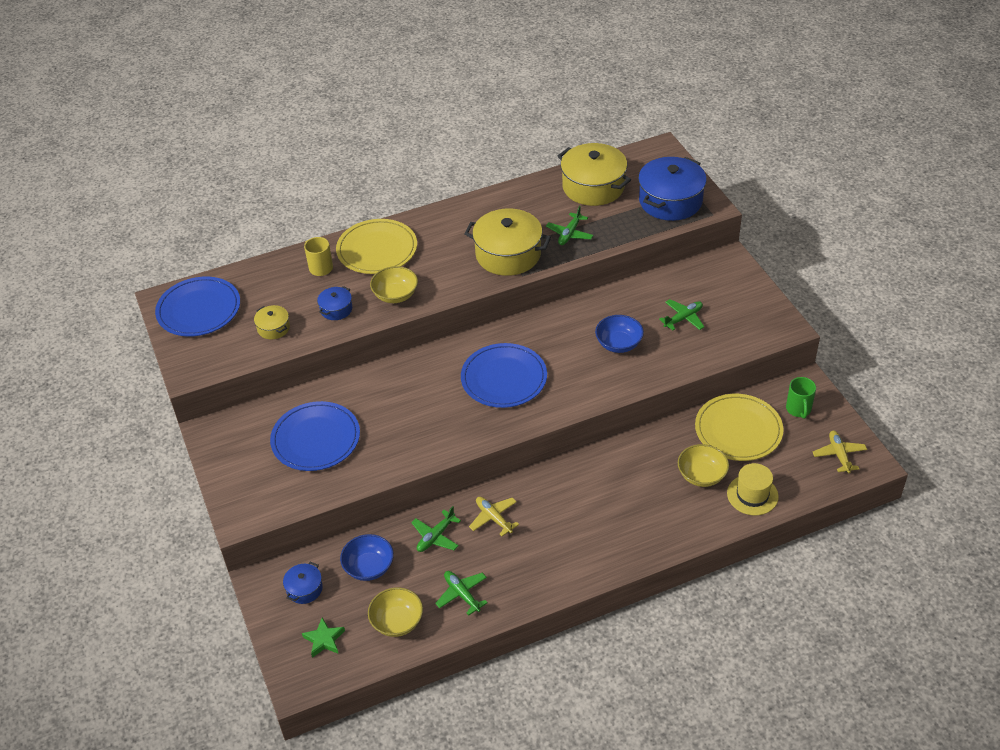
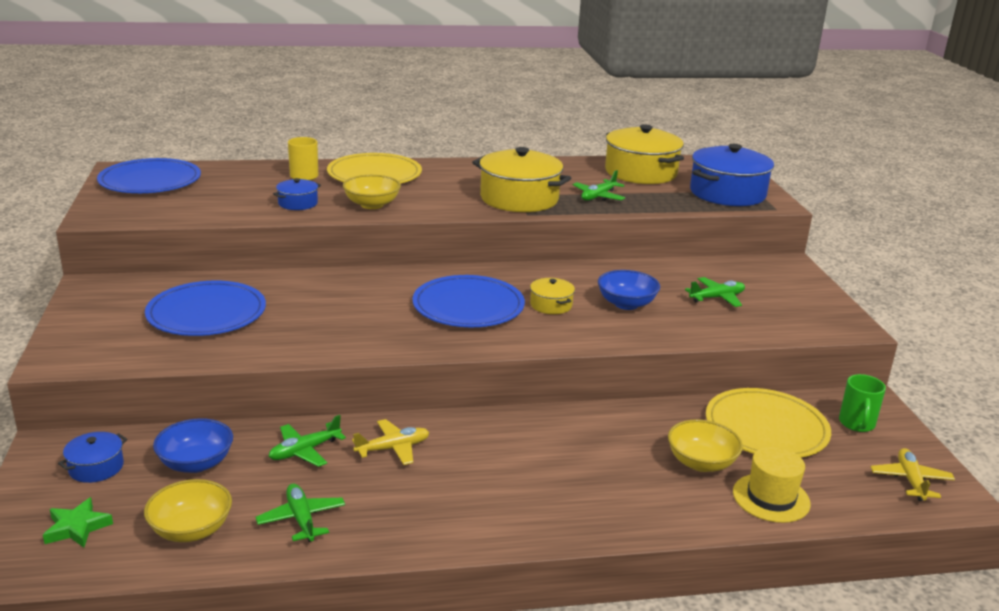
camera: 10 degrees right, 20 degrees down
(273, 328) = (217, 204): yellow pot -> yellow pot (551, 305)
(494, 518) = (393, 448): yellow plane -> yellow plane turned 90 degrees clockwise

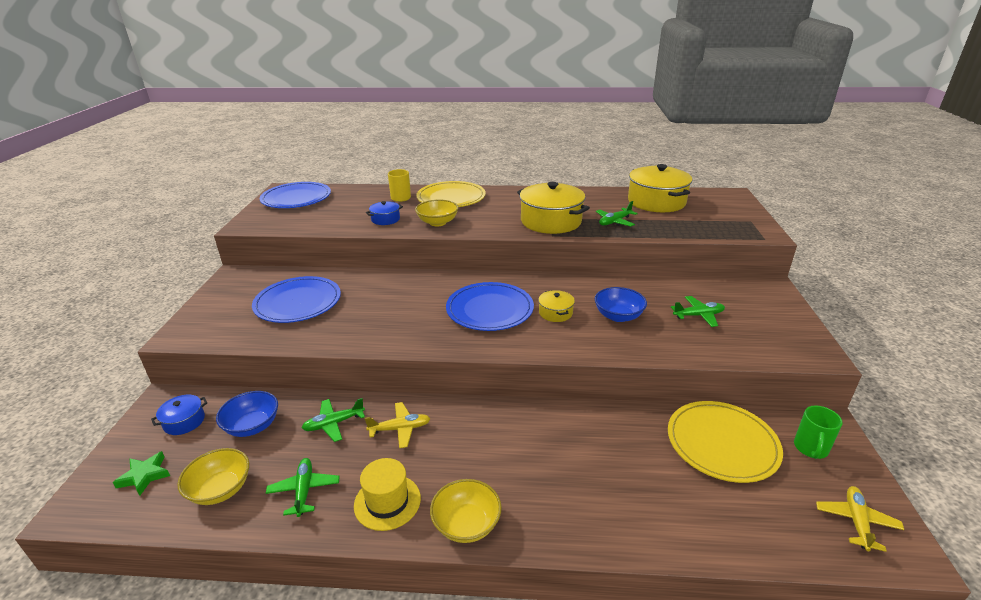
camera: 15 degrees right, 5 degrees up
(701, 463) = (653, 475): yellow bowl -> yellow bowl (466, 524)
(727, 193) = (724, 223): blue pot -> none
(771, 498) = (710, 523): yellow hat -> yellow hat (387, 502)

